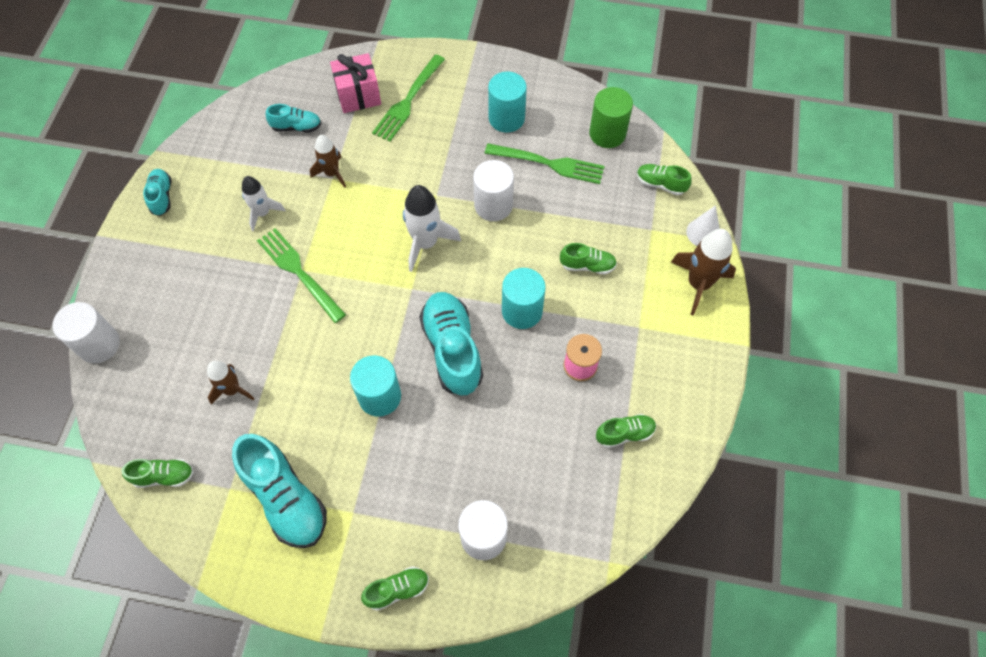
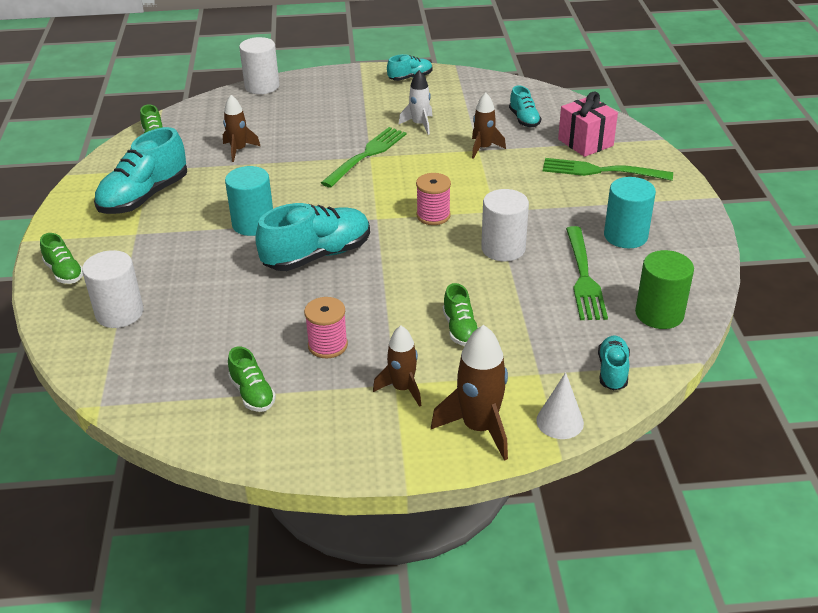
camera: 75 degrees right, 25 degrees down
(425, 243) = (433, 216): white rocket -> pink spool
(522, 311) = (380, 292): turquoise cylinder -> none
(645, 323) = (402, 388): none -> brown rocket
(660, 184) = (612, 371): green shoe -> turquoise shoe

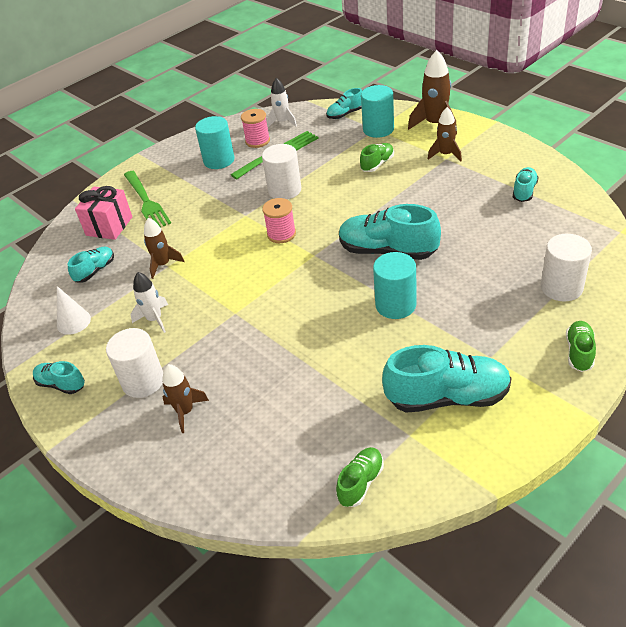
camera: 125 degrees left, 5 degrees up
(238, 150) = (311, 399): brown rocket -> brown rocket (185, 412)
(252, 394) = (524, 191): green shoe -> turquoise shoe
(262, 86) = (171, 490): white cylinder -> white cylinder (143, 381)
(328, 345) = (454, 193): pink spool -> pink spool (257, 141)
(367, 155) = (235, 315): green fork -> none
(535, 374) = (378, 129): none -> turquoise cylinder
(560, 421) = (399, 110): white cone -> white cone (73, 322)
(659, 314) = (282, 122): green cylinder -> white rocket

